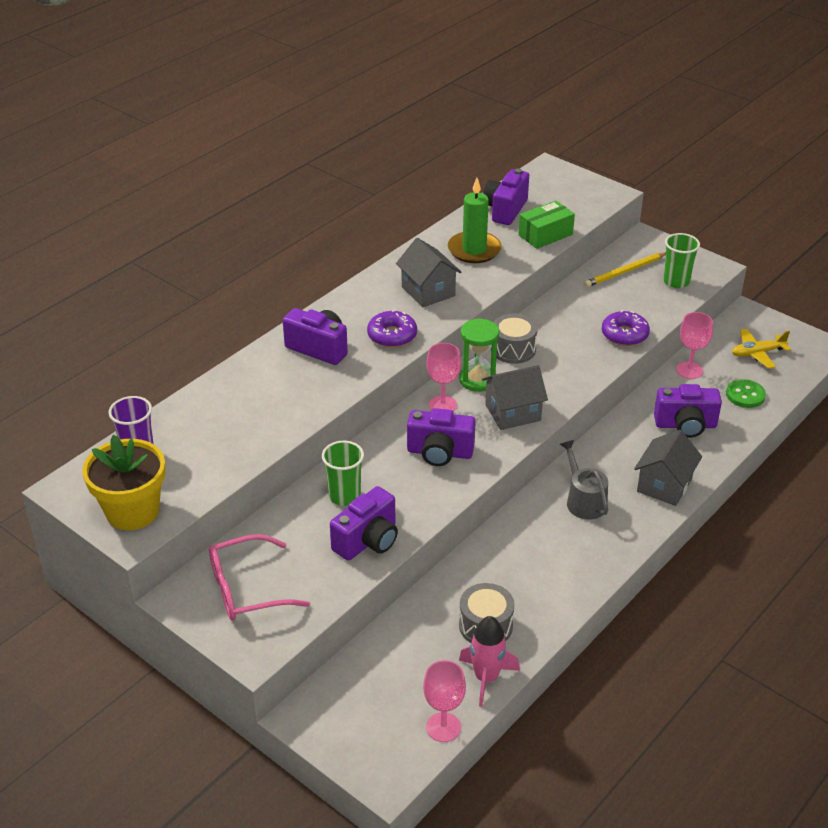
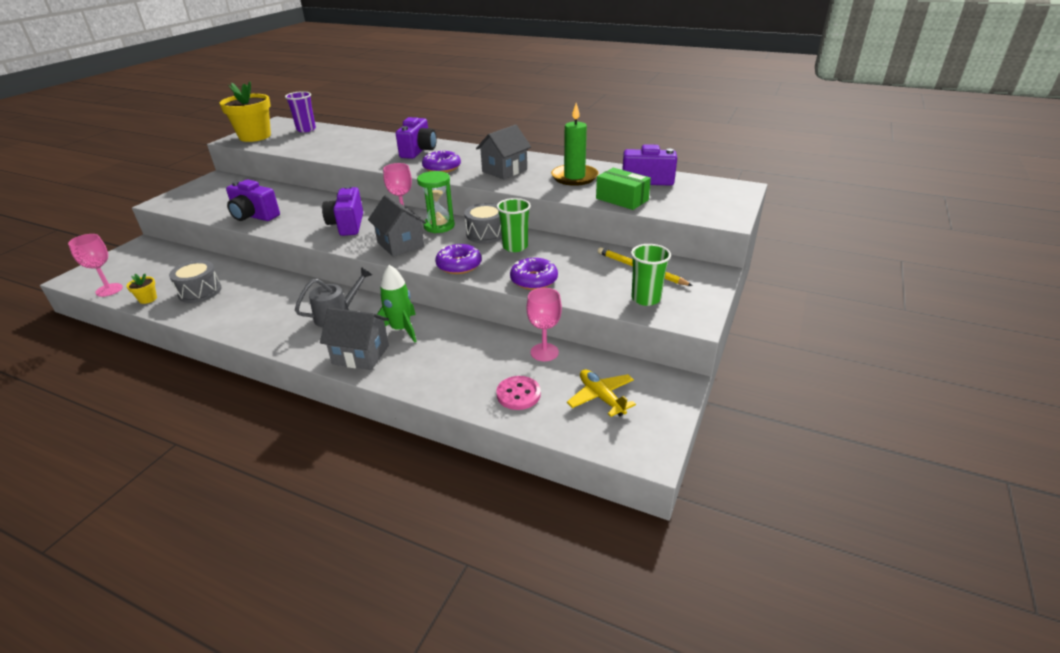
camera: 75 degrees right, 5 degrees down
(246, 589) = (217, 191): pink glasses -> none
(344, 496) = (300, 203): green cup -> green cup (515, 247)
(486, 678) = (148, 299): pink rocket -> yellow flower pot
(578, 376) = (459, 265): none -> purple donut
(626, 455) = (401, 329): none -> green rocket
(685, 425) = (453, 358): purple camera -> none
(745, 395) = (518, 394): green button -> pink button

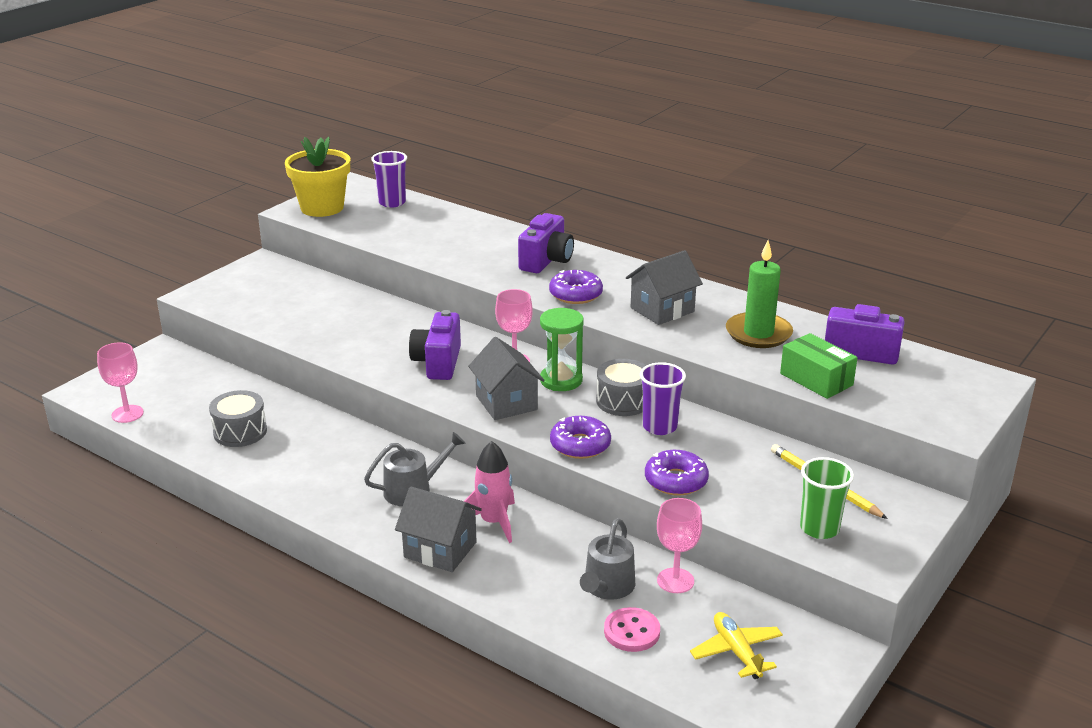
camera: 10 degrees right, 5 degrees down
(148, 299) = (176, 434): yellow flower pot -> none
(254, 216) = (315, 333): purple camera -> none
(401, 329) = (493, 522): green rocket -> pink rocket
(494, 364) = (607, 587): none -> grey watering can
(515, 247) = (659, 427): green cup -> purple cup

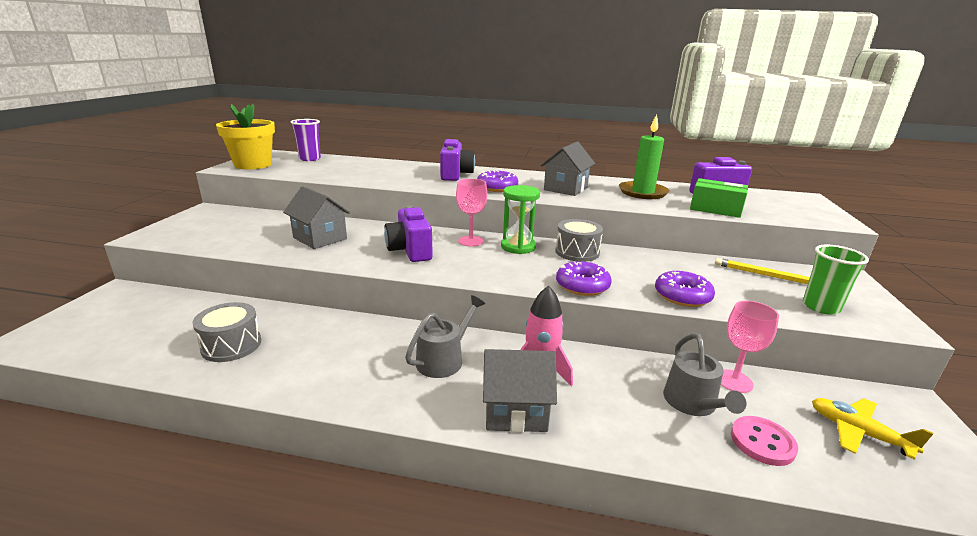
camera: 25 degrees left, 5 degrees down
(127, 414) = (85, 354): pink goblet -> none
(506, 403) = (492, 267): grey house -> grey house (320, 238)
(659, 427) = (622, 263): purple cup -> none

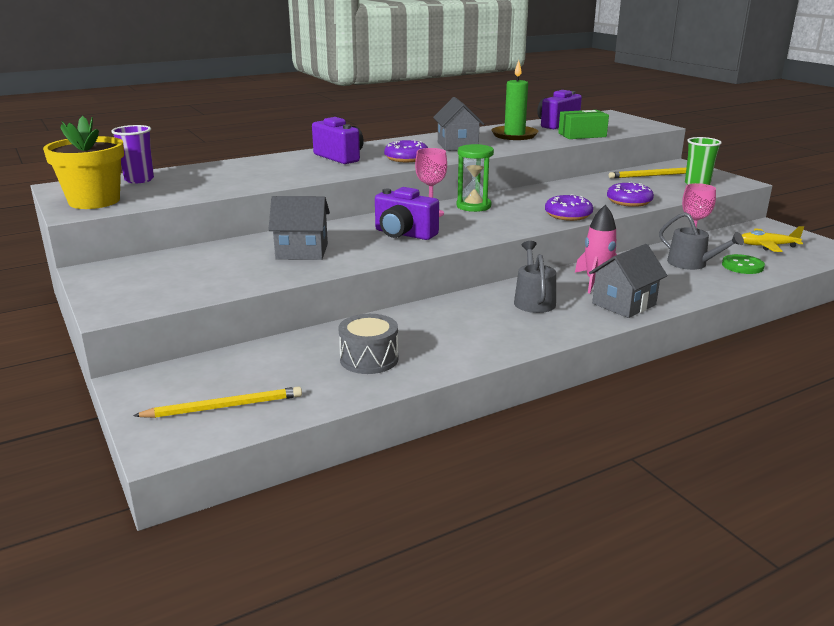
camera: 40 degrees left, 0 degrees up
(99, 333) = (224, 407): none -> yellow pencil
(577, 252) = (519, 197): grey drum -> none
(762, 442) = (742, 266): pink button -> green button

